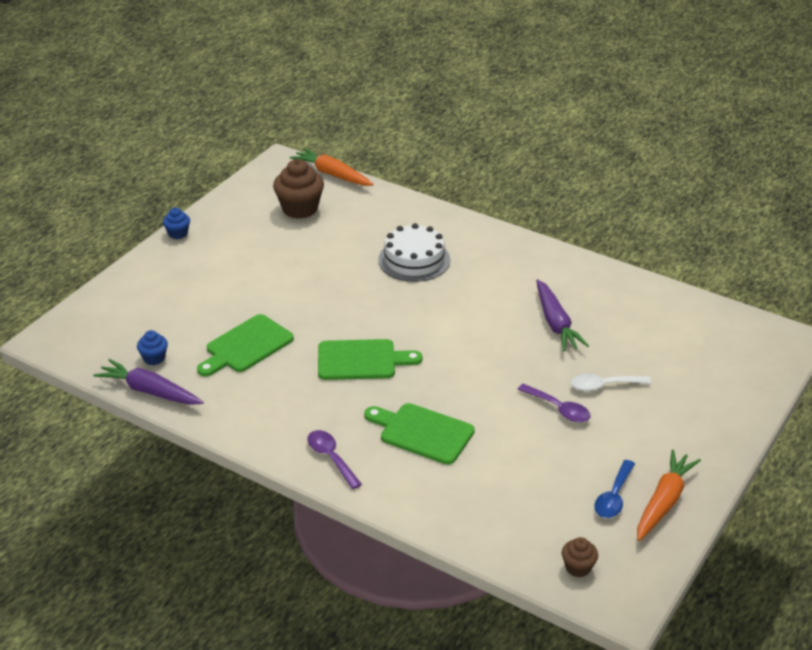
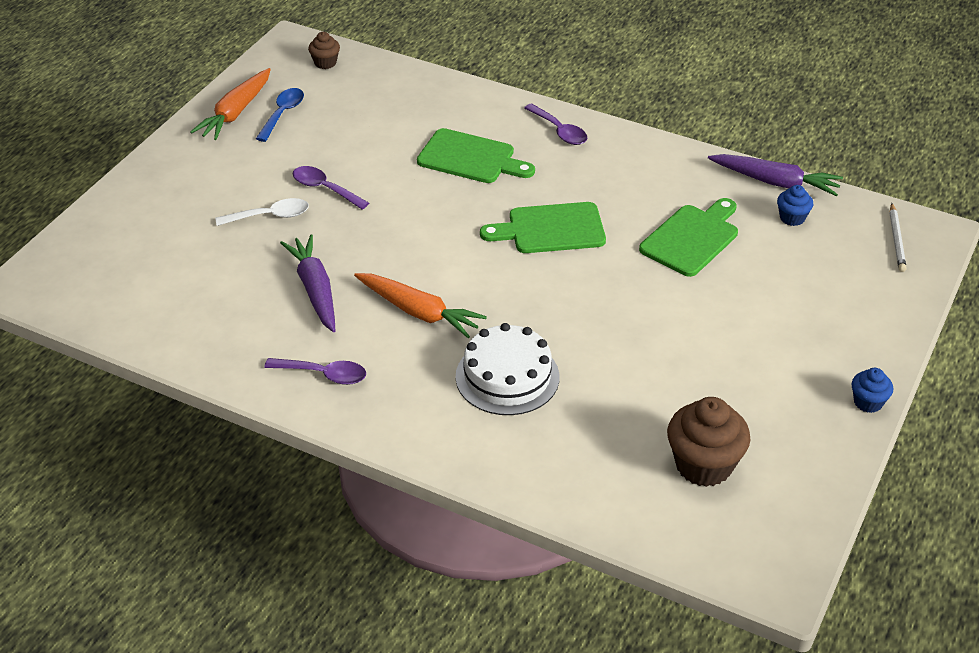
camera: 175 degrees right, 5 degrees up
(80, 335) = (896, 240): none -> white pencil
(332, 174) = (675, 551): orange carrot -> orange carrot (419, 312)
(542, 267) = (324, 374): none -> purple spoon

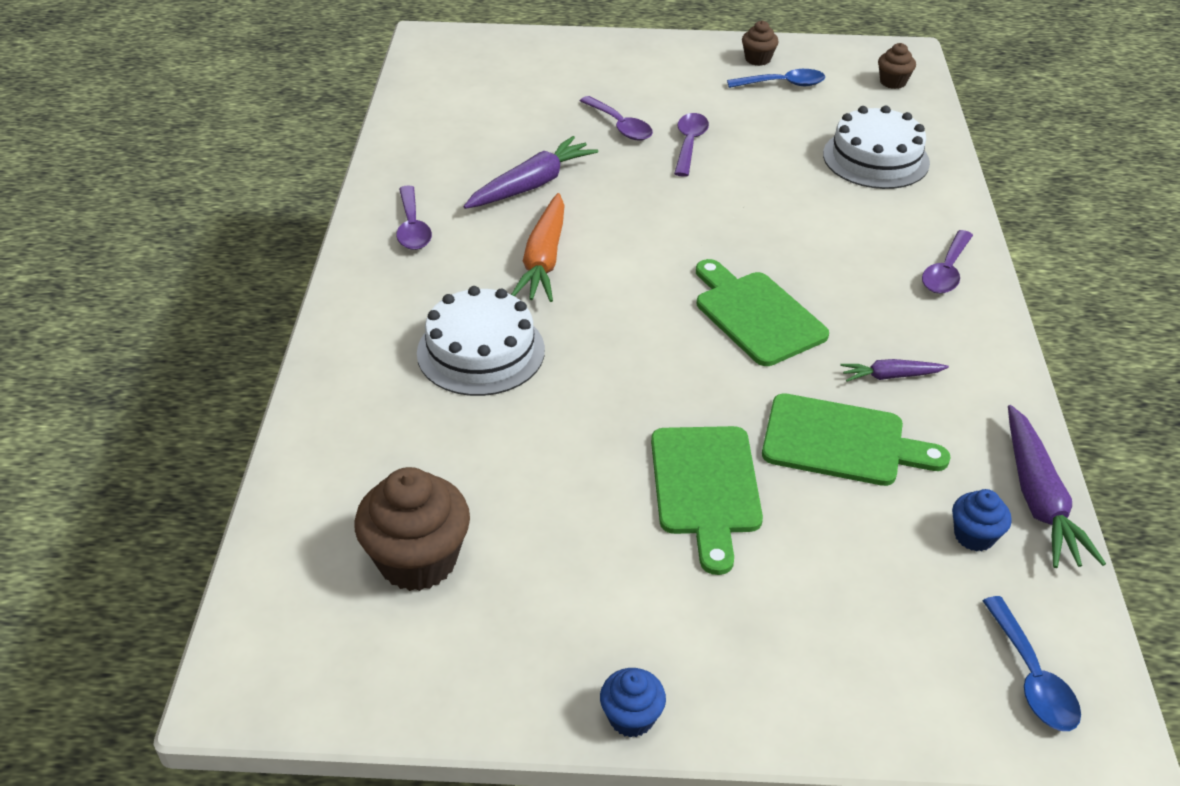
camera: 65 degrees right, 0 degrees up
(235, 113) = (757, 59): orange carrot -> brown cupcake
(270, 216) = (620, 126): white spoon -> purple spoon
(414, 109) = (875, 158): none -> white cake
(471, 158) = (829, 221): green cutting board -> green cutting board (706, 487)
(645, 195) = (890, 376): none -> purple carrot
(896, 240) = (1032, 677): white pencil -> blue spoon

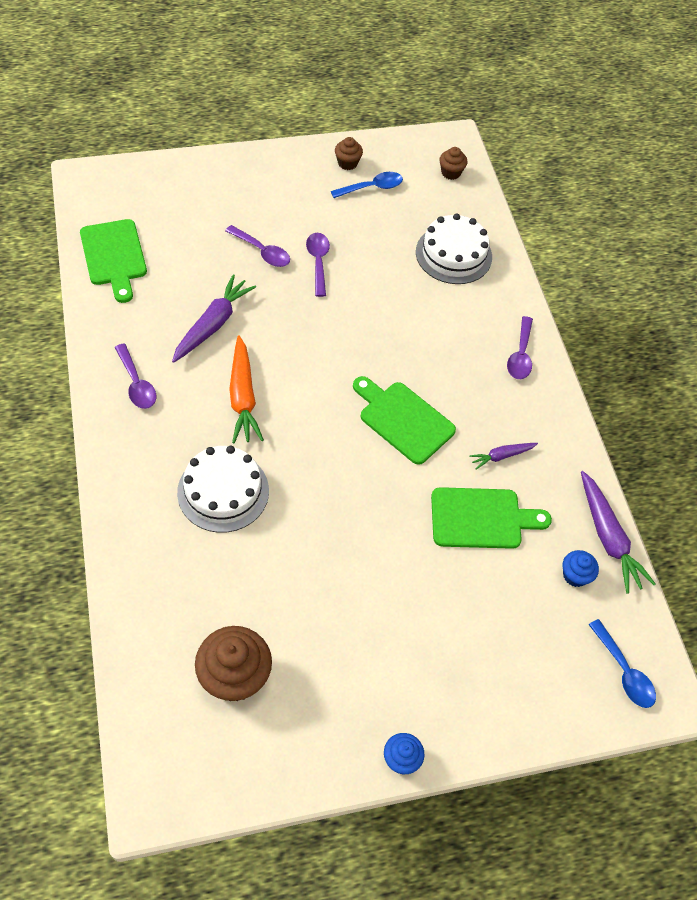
camera: 20 degrees left, 15 degrees up
(706, 487) = (404, 575): green cutting board -> green cutting board (114, 256)

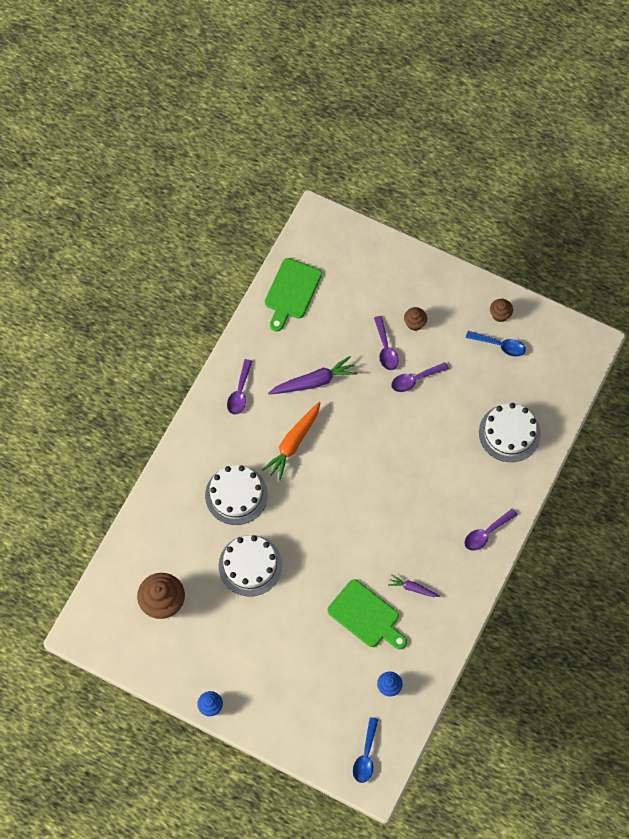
camera: 45 degrees right, 10 degrees up
(305, 556) = (250, 565): none -> white cake
(318, 262) = (415, 379): purple spoon -> purple spoon turned 150 degrees counterclockwise
(403, 420) = (374, 524): green cutting board -> none
(451, 173) = (566, 368): brown cupcake -> brown cupcake (414, 323)
(608, 537) = (429, 681): purple carrot -> none

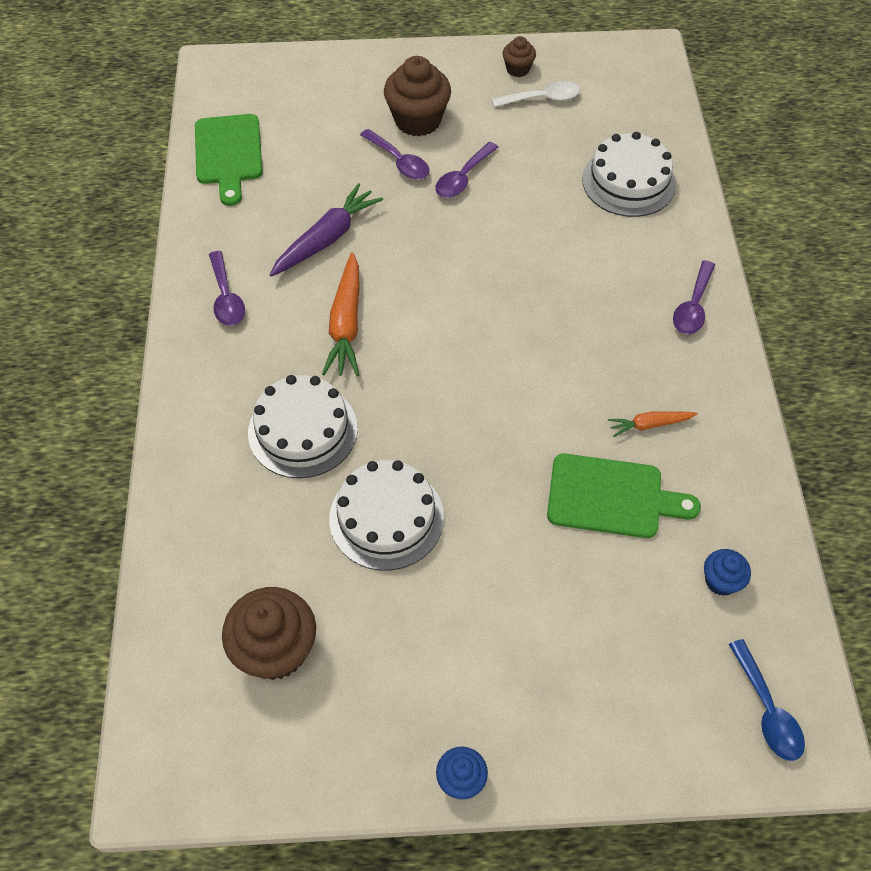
camera: 30 degrees left, 10 degrees down
(412, 588) = (649, 425): purple carrot -> orange carrot
(414, 323) = (418, 120): brown cupcake -> brown cupcake, size x1.90
(500, 345) = (542, 98): blue spoon -> white spoon

